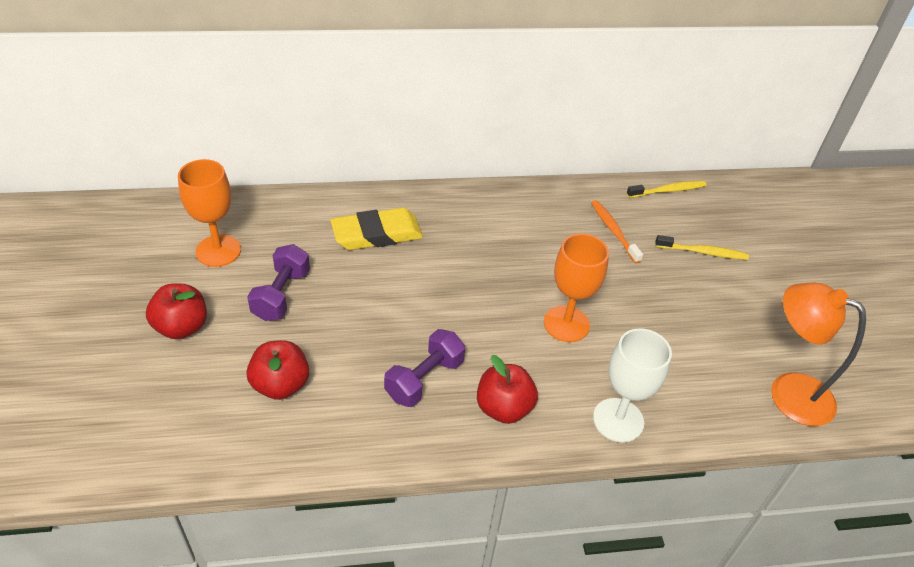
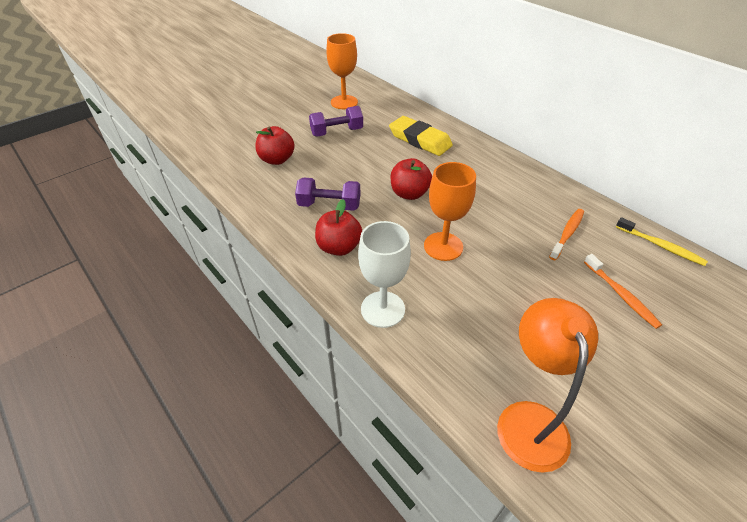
camera: 60 degrees right, 0 degrees up
(182, 327) = (284, 116): red apple -> red apple (409, 193)
(703, 252) = (621, 295): yellow toothbrush -> orange toothbrush

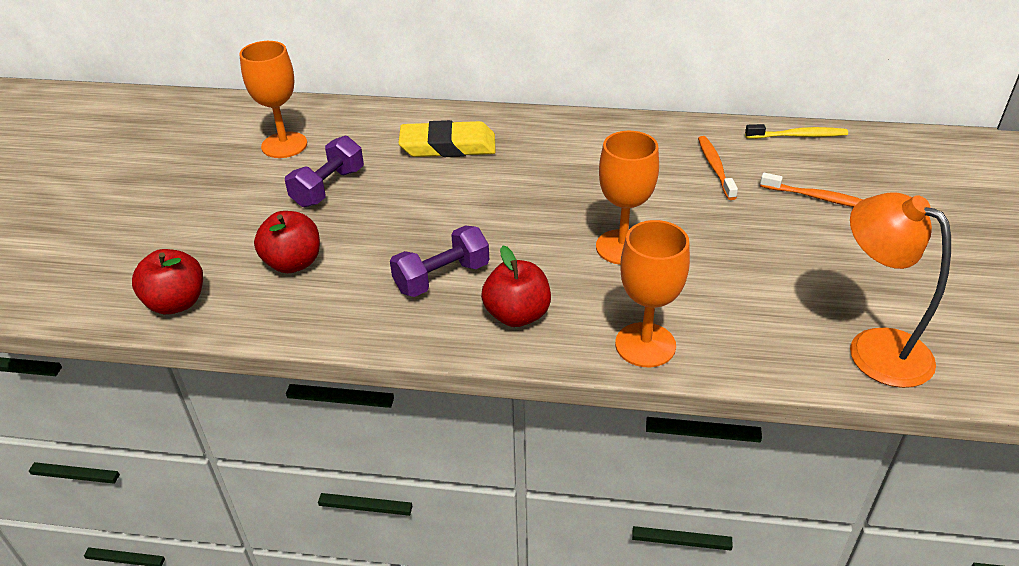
camera: 40 degrees left, 5 degrees down
(383, 309) = (645, 345): white goblet -> orange goblet
(409, 193) = (516, 213): red apple -> red apple (176, 303)

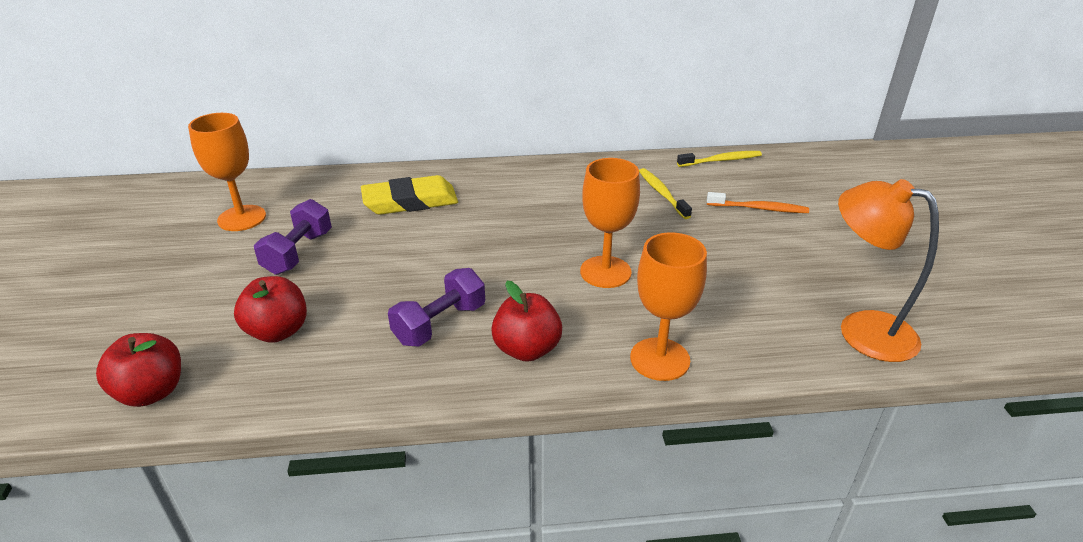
camera: 15 degrees left, 5 degrees down
(715, 167) = (662, 193): orange toothbrush -> yellow toothbrush

